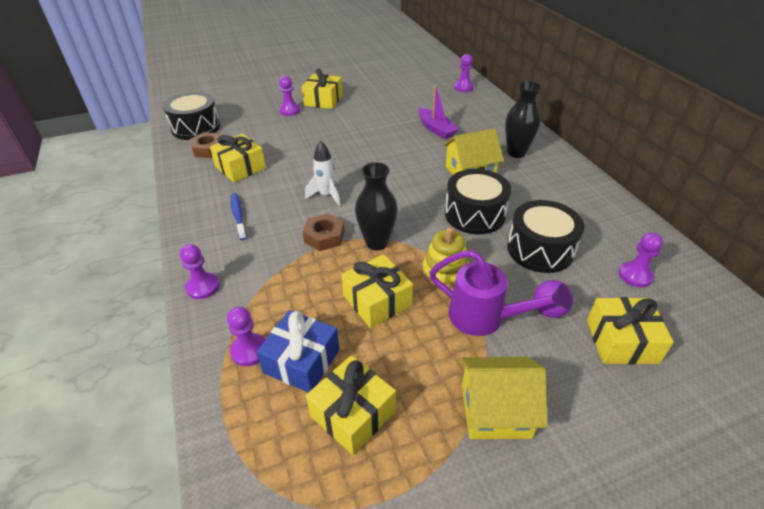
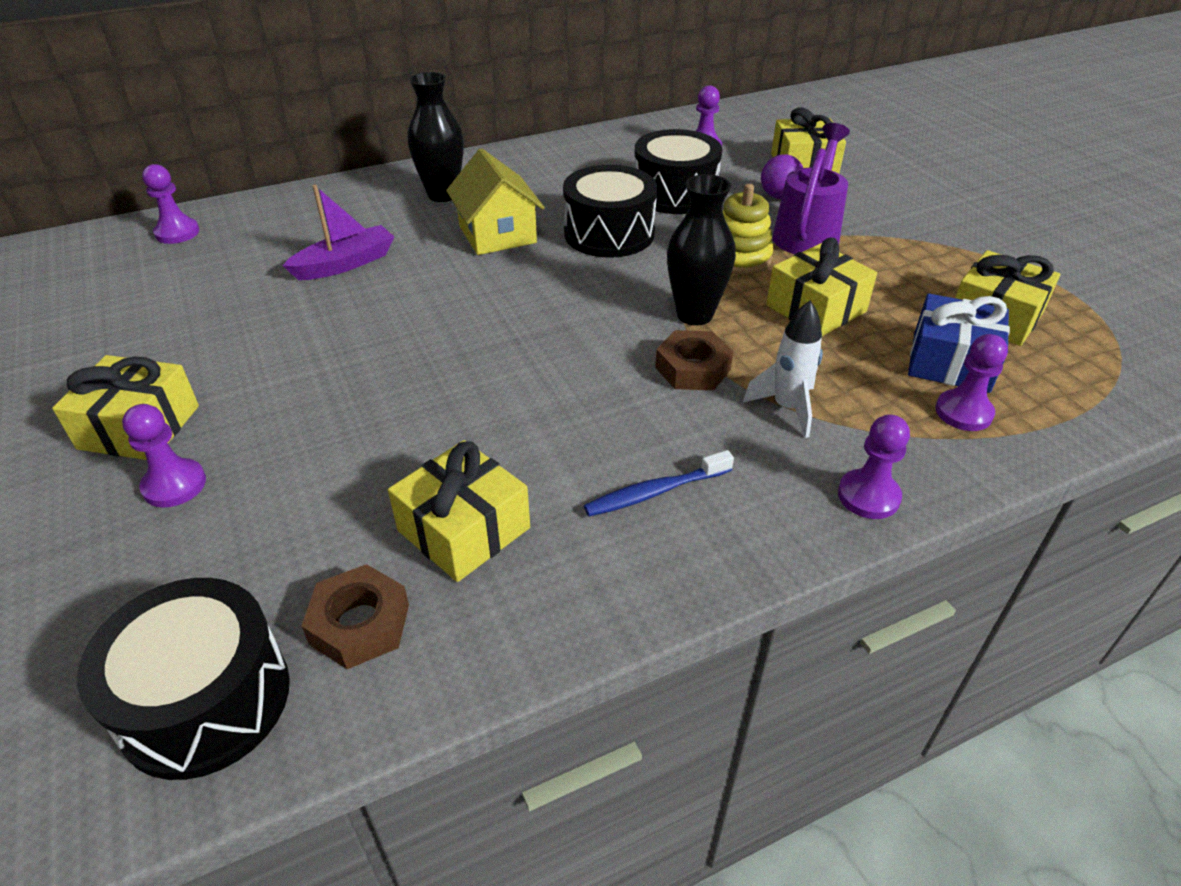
camera: 95 degrees left, 0 degrees up
(326, 195) = (572, 378): white rocket -> white rocket (787, 408)
(495, 410) = (930, 232): yellow house -> none

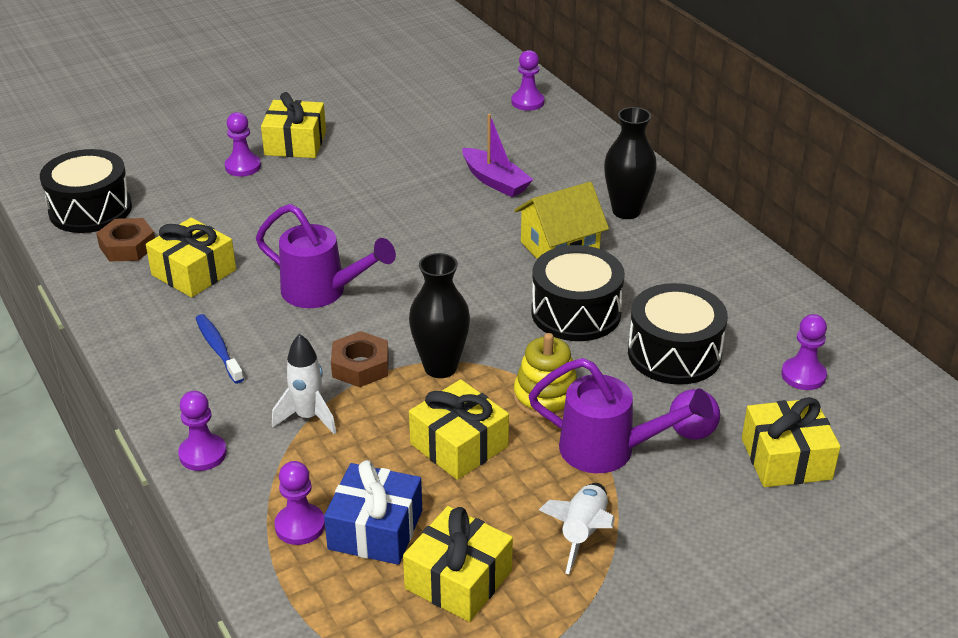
camera: 85 degrees right, 5 degrees down
(541, 398) = (322, 292): none -> purple watering can
(915, 253) = (583, 533): none -> white rocket

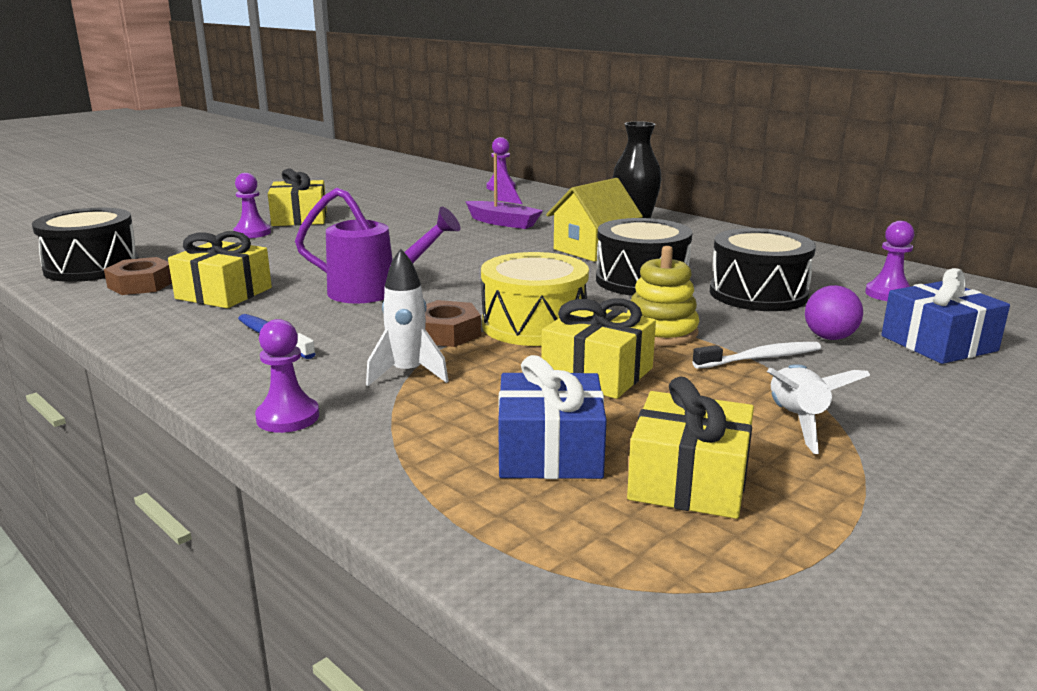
camera: 15 degrees left, 15 degrees down
(300, 526) = (449, 462): purple pawn -> none
(440, 367) = (534, 325): black vase -> yellow drum
(609, 450) = (760, 358): purple watering can -> white toothbrush
(786, 459) = (938, 343): yellow gift -> blue gift

